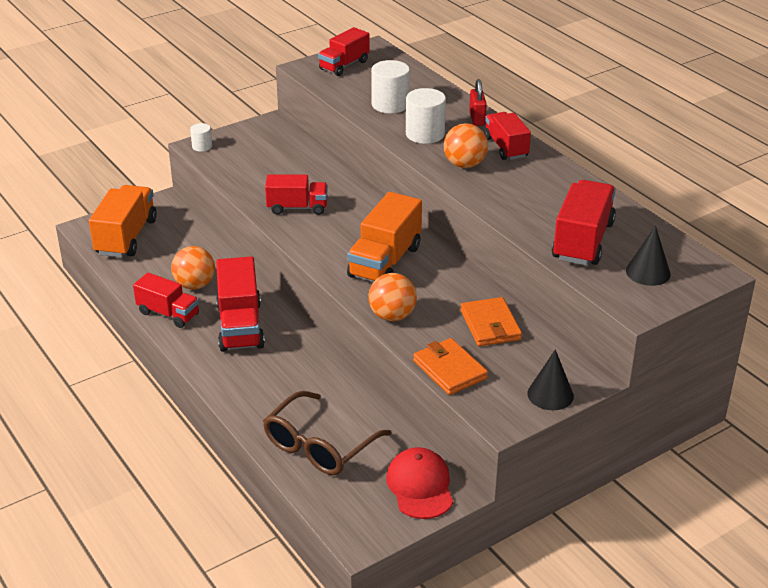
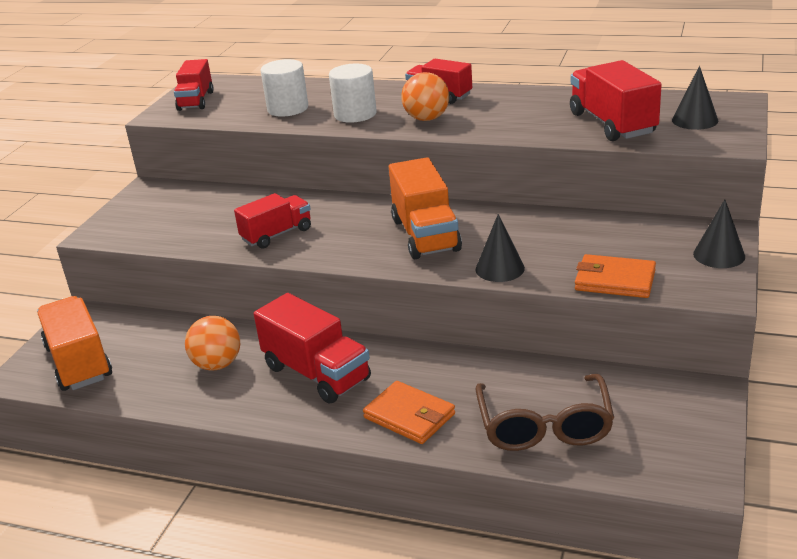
camera: 35 degrees left, 5 degrees down
(168, 314) = (224, 403): red truck -> none
(202, 146) = (100, 232): white cylinder -> none
(392, 316) = (500, 268): orange ball -> black cone
(420, 486) = (678, 404): red cap -> none
(477, 118) = (381, 89): red padlock -> none
(490, 325) = (589, 234): orange wallet -> orange wallet (409, 416)

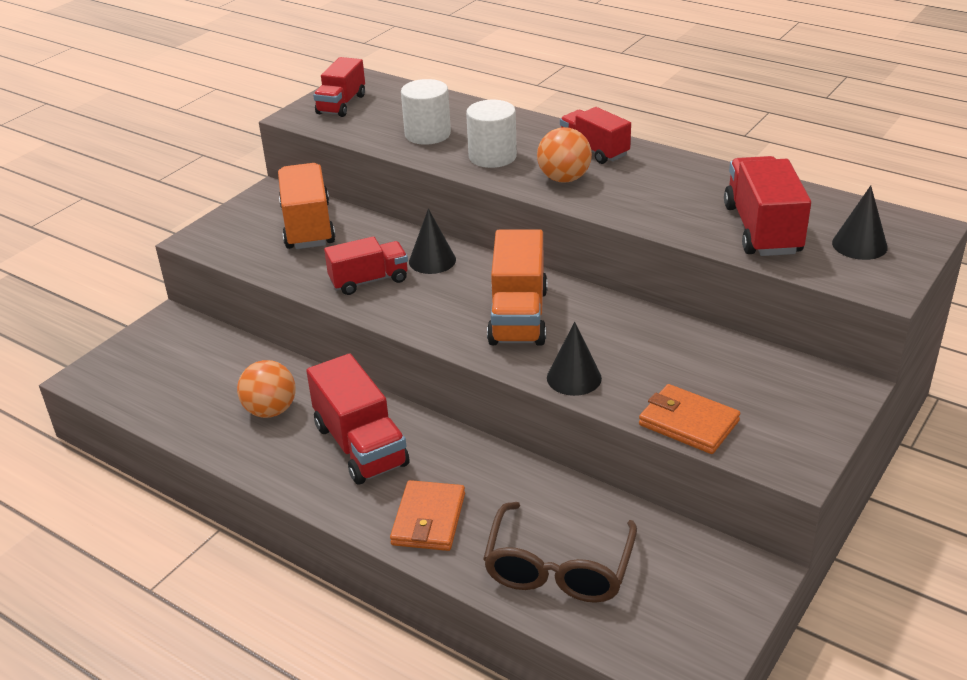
camera: 15 degrees right, 5 degrees up
(79, 362) = (145, 375): orange truck -> orange truck (308, 226)
(409, 416) = (428, 519): orange wallet -> orange wallet turned 45 degrees clockwise
(719, 255) = (822, 418): black cone -> black cone (432, 260)

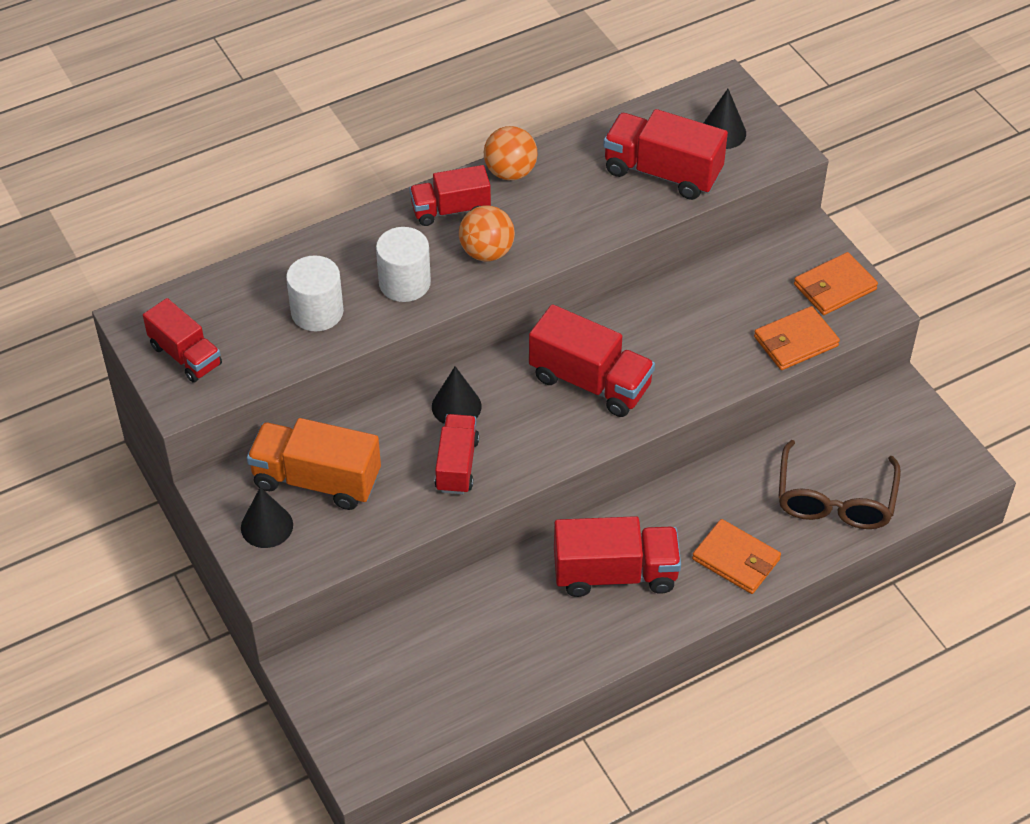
camera: 65 degrees left, 15 degrees up
(270, 410) = (521, 625): orange ball -> orange ball (510, 172)
(518, 316) = (590, 382): orange truck -> red truck
(558, 569) = (834, 500): brown glasses -> brown glasses turned 60 degrees clockwise
(574, 378) = (699, 383): black cone -> black cone (267, 526)
(793, 426) = (834, 287): none -> orange wallet

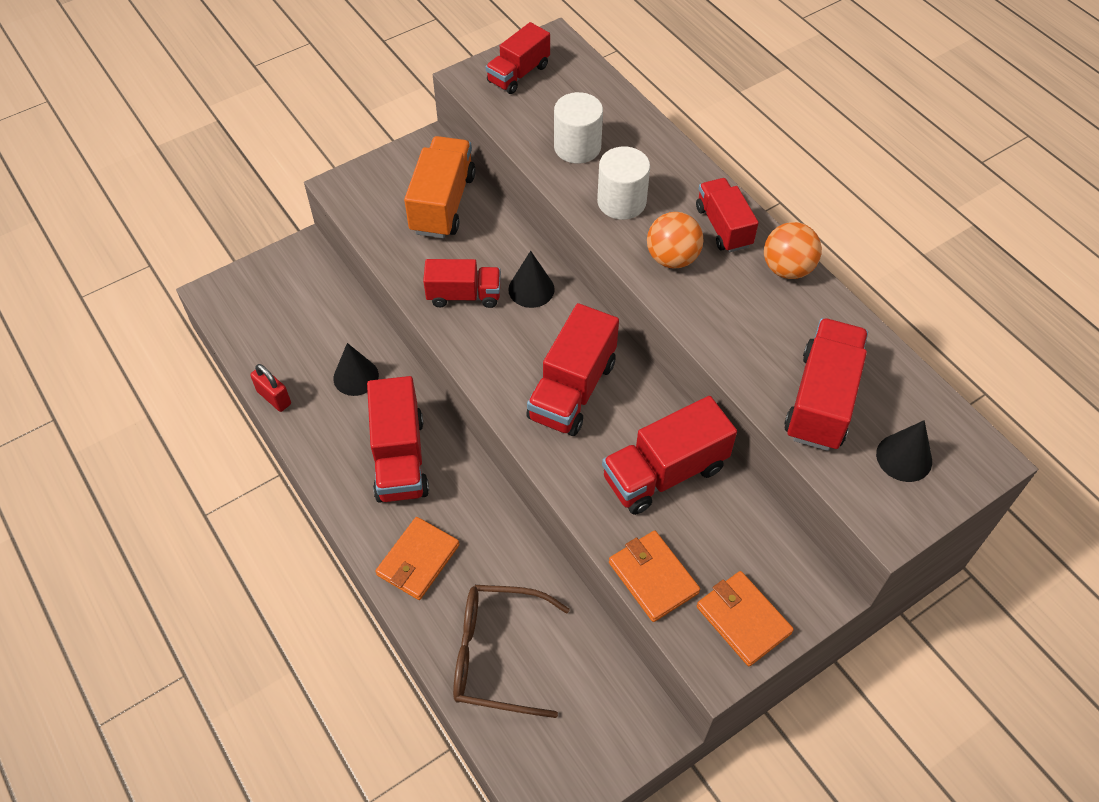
camera: 85 degrees right, 5 degrees up
(267, 526) = (395, 178): black cone -> black cone (356, 377)
(526, 694) = (274, 398): none -> red padlock
(688, 322) = (664, 472): none -> red truck

